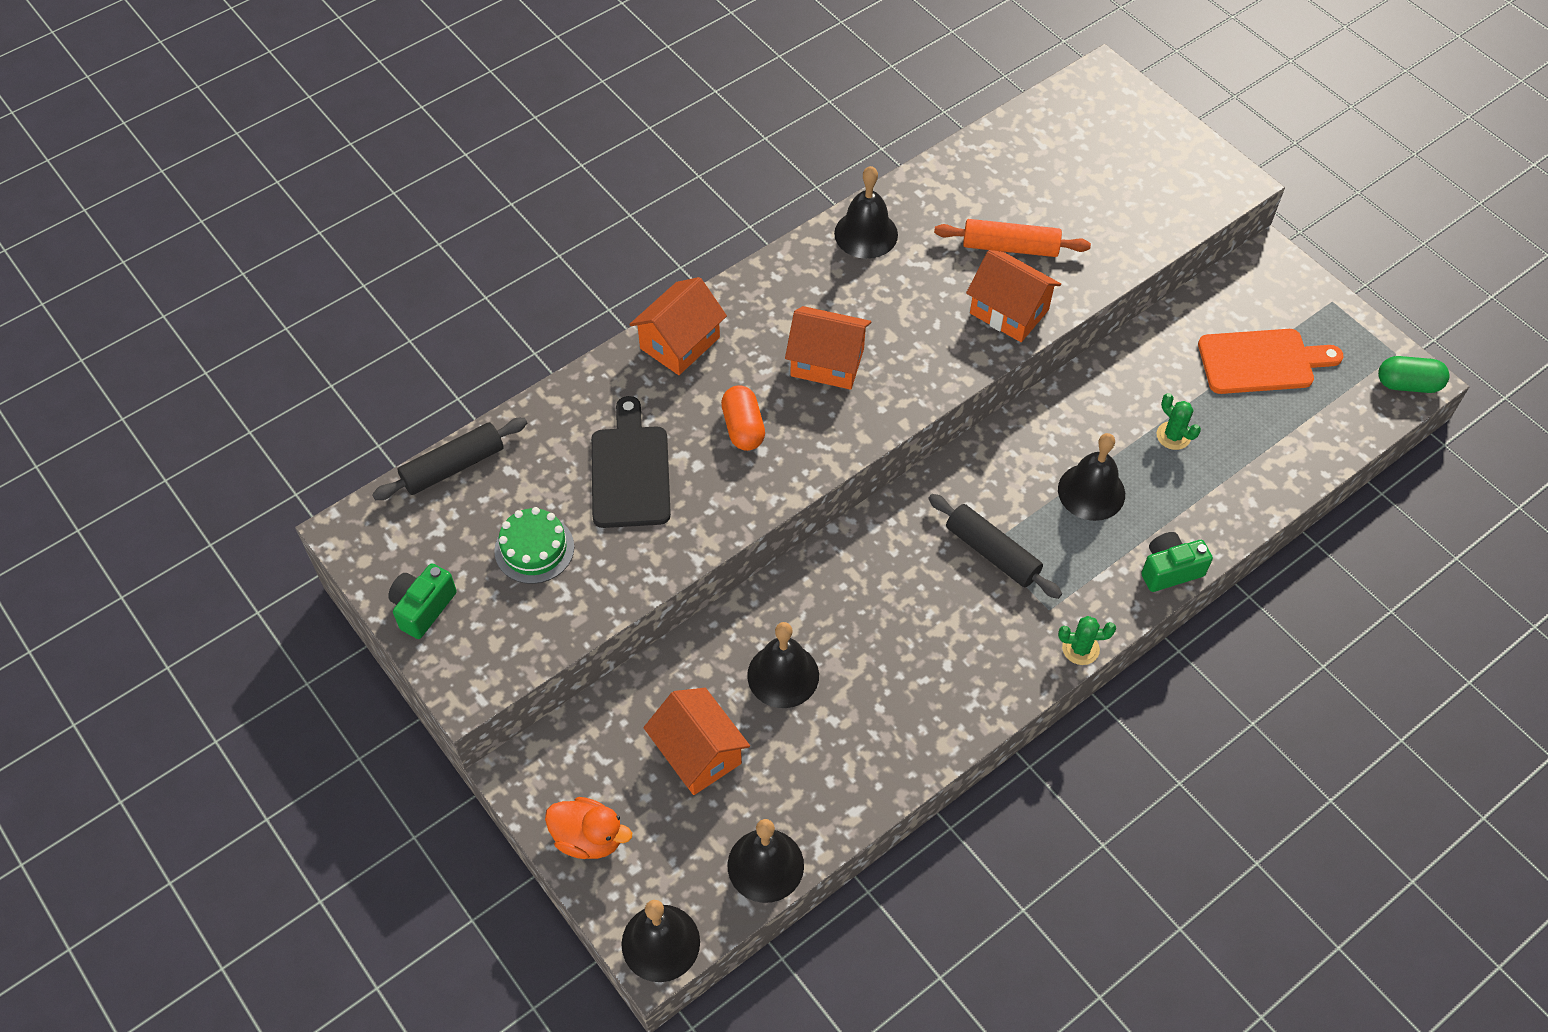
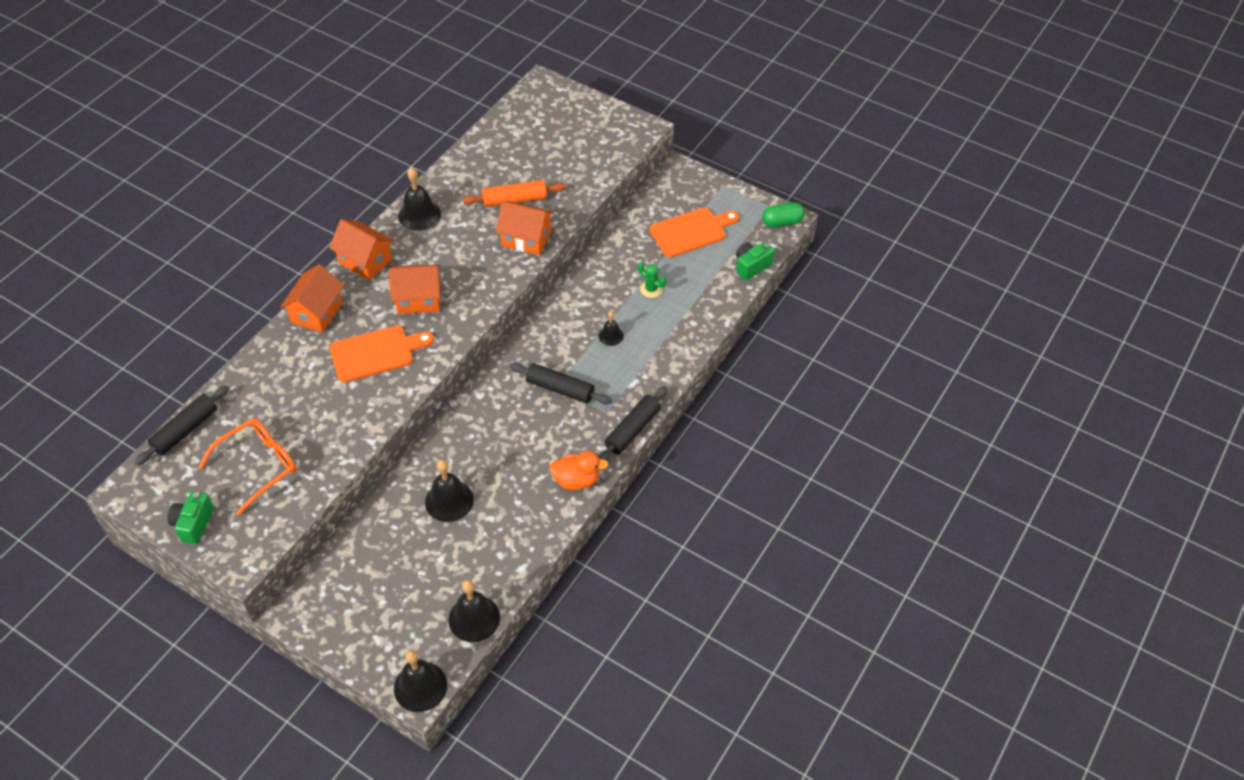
camera: 20 degrees left, 5 degrees down
(534, 549) = (259, 466): green cake -> orange glasses
(589, 838) = (352, 638): orange duck -> orange duck (576, 480)
(630, 471) = (309, 400): black cutting board -> none
(698, 753) = (408, 564): orange house -> orange house (365, 261)
(743, 428) = (376, 353): orange capsule -> orange cutting board
(1080, 648) = (633, 430): green cactus -> black rolling pin
(1091, 491) = (611, 336): black bell -> black bell, size x0.57
(1170, 570) = (673, 368): green camera -> green camera (751, 266)

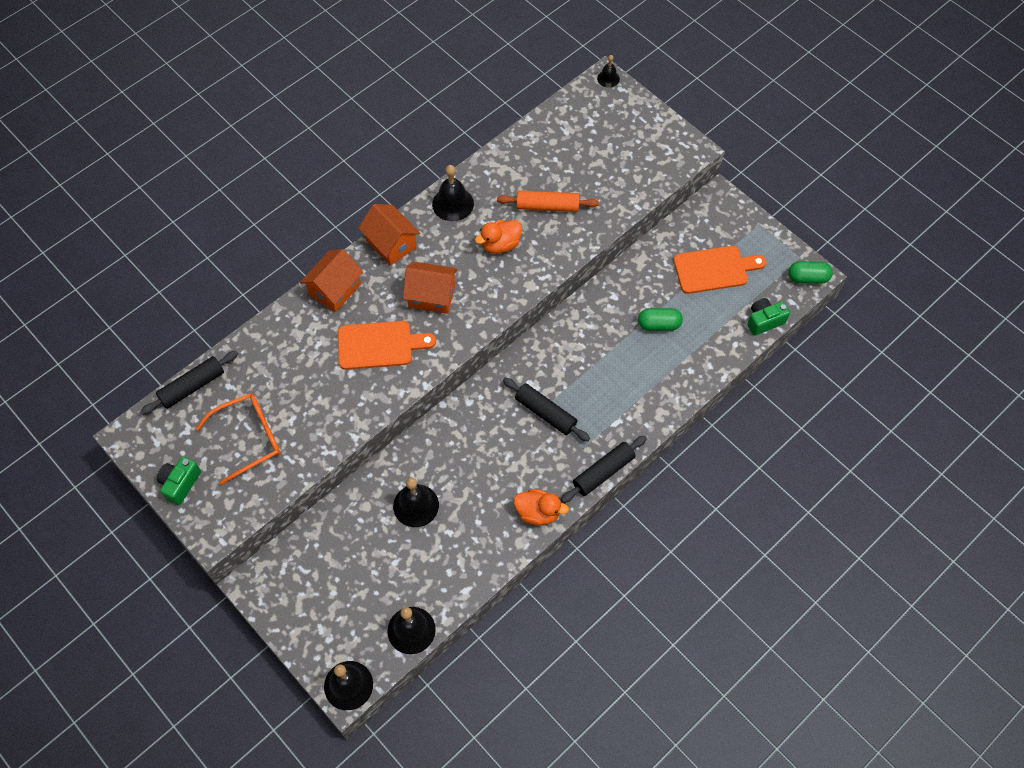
camera: 15 degrees right, 10 degrees up
(476, 241) = (500, 245): none -> orange duck
(526, 238) = (548, 251): orange house -> none
(611, 336) = (607, 367): black bell -> black bell (608, 78)
(651, 289) = (659, 325): green cactus -> green capsule

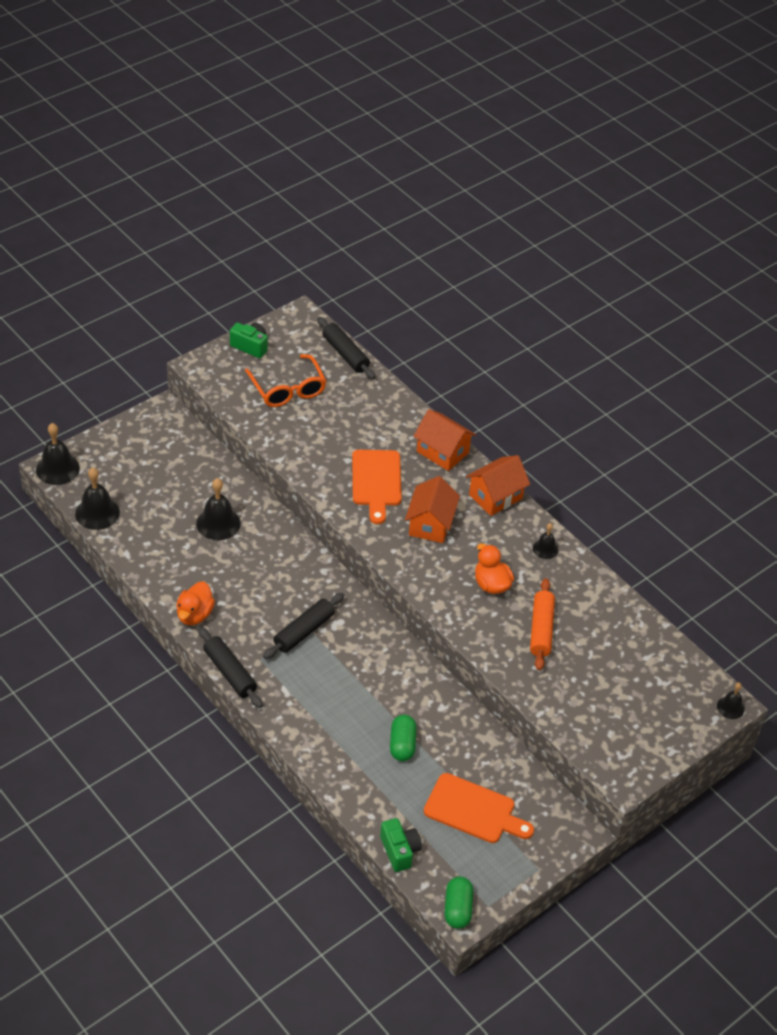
camera: 90 degrees right, 15 degrees down
(453, 204) = (545, 549): black bell -> black bell, size x0.57
(714, 269) = (473, 810): orange cutting board -> orange cutting board turned 60 degrees counterclockwise

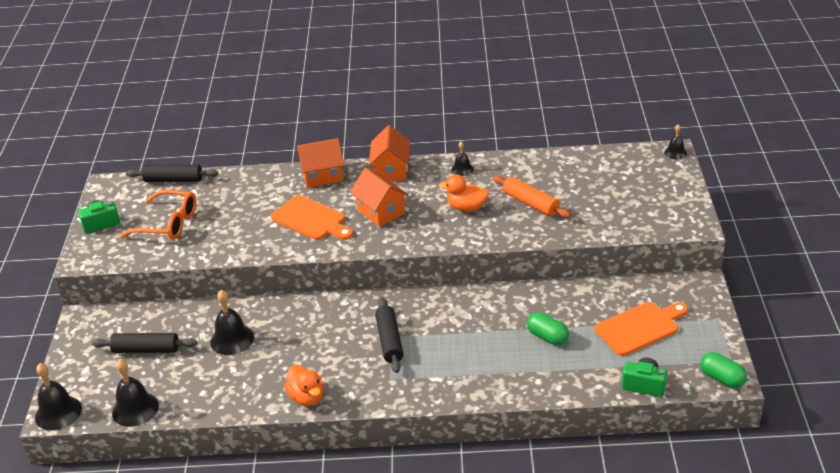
camera: 45 degrees left, 10 degrees down
(229, 673) = (386, 403): black rolling pin -> black rolling pin (146, 350)

